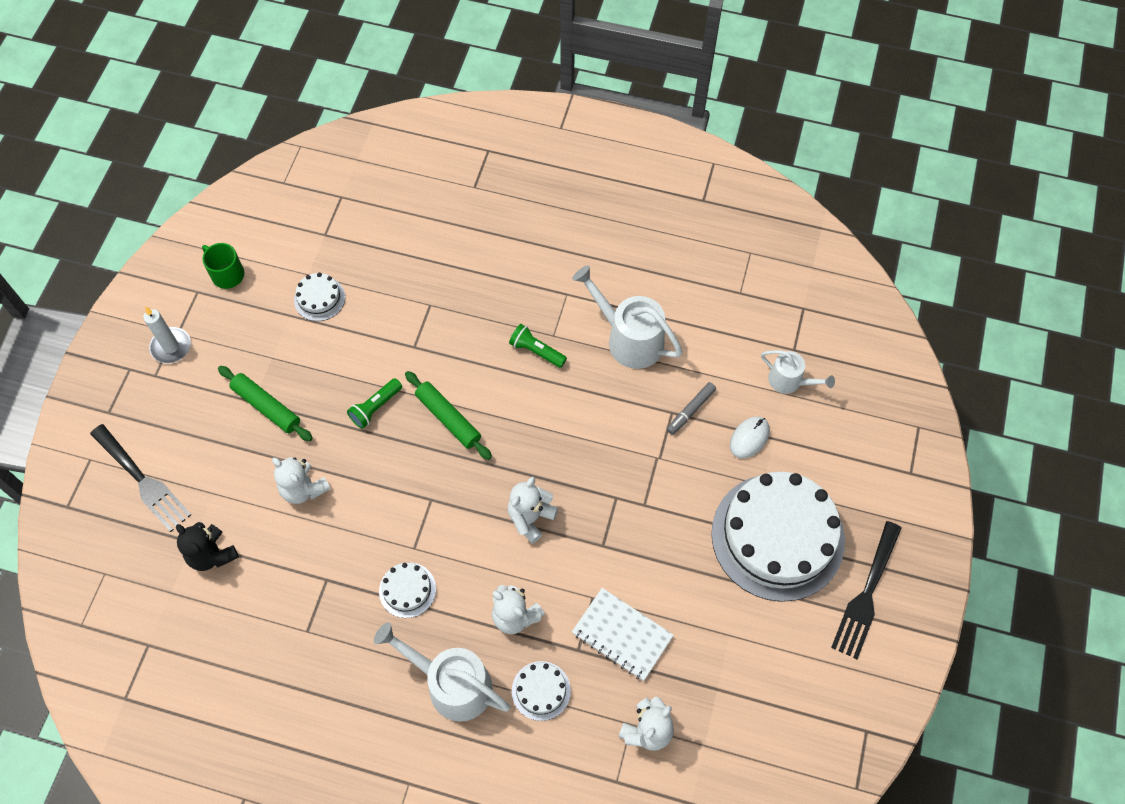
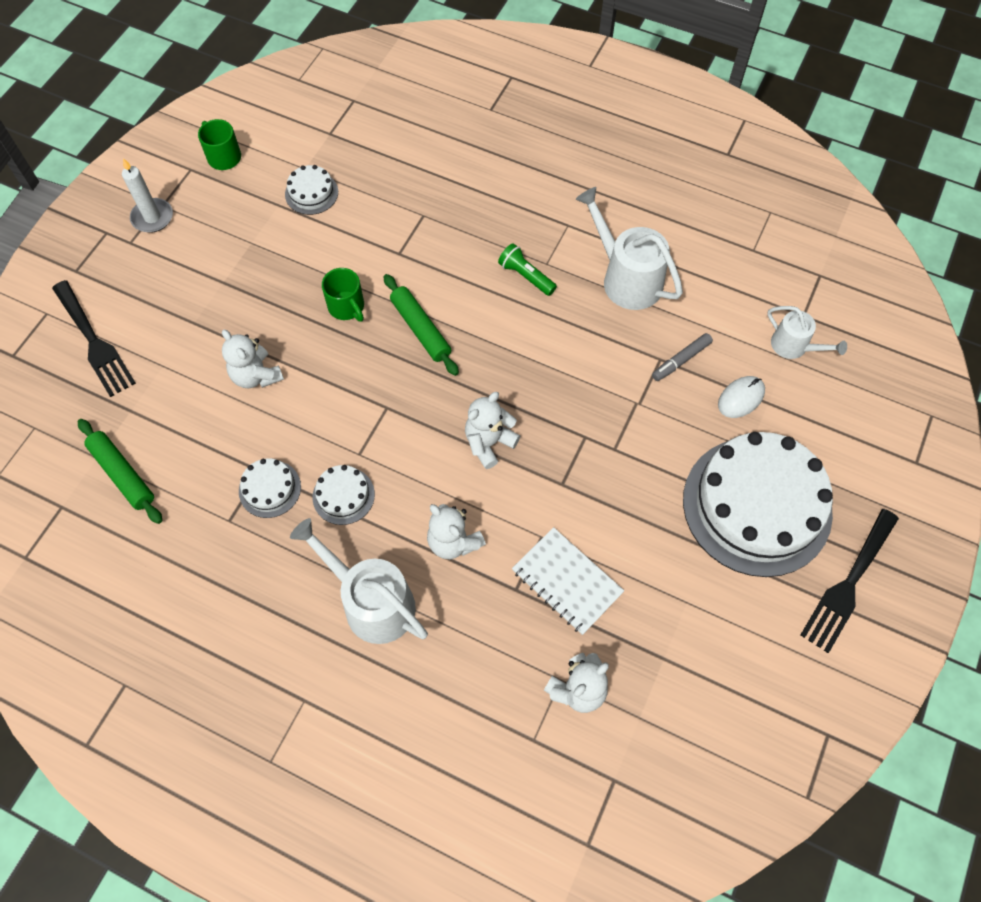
camera: 10 degrees right, 0 degrees up
(212, 554) = (147, 426): black teddy bear -> none
(266, 407) = (235, 289): green rolling pin -> green rolling pin (122, 474)
(375, 407) = (347, 307): green flashlight -> green mug
(541, 690) = (467, 626): white cake -> white cake (270, 489)

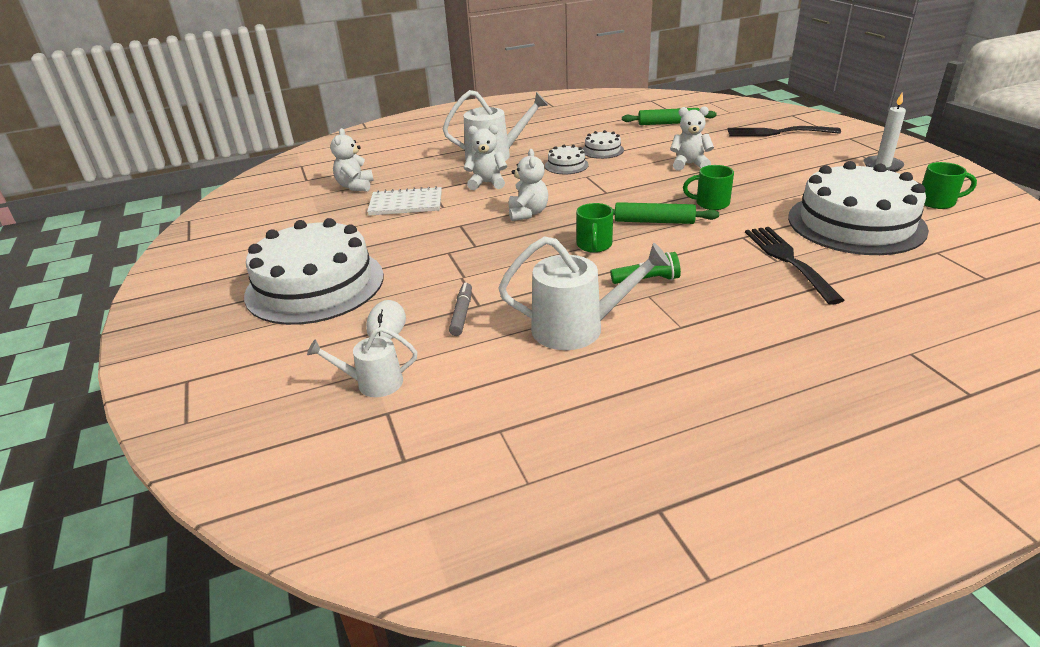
camera: 135 degrees right, 30 degrees down
(311, 193) = (855, 223): white cake -> white cake, size x2.37
(503, 345) = (594, 245): none -> green mug
(848, 584) = (211, 291): black fork -> black fork (788, 260)

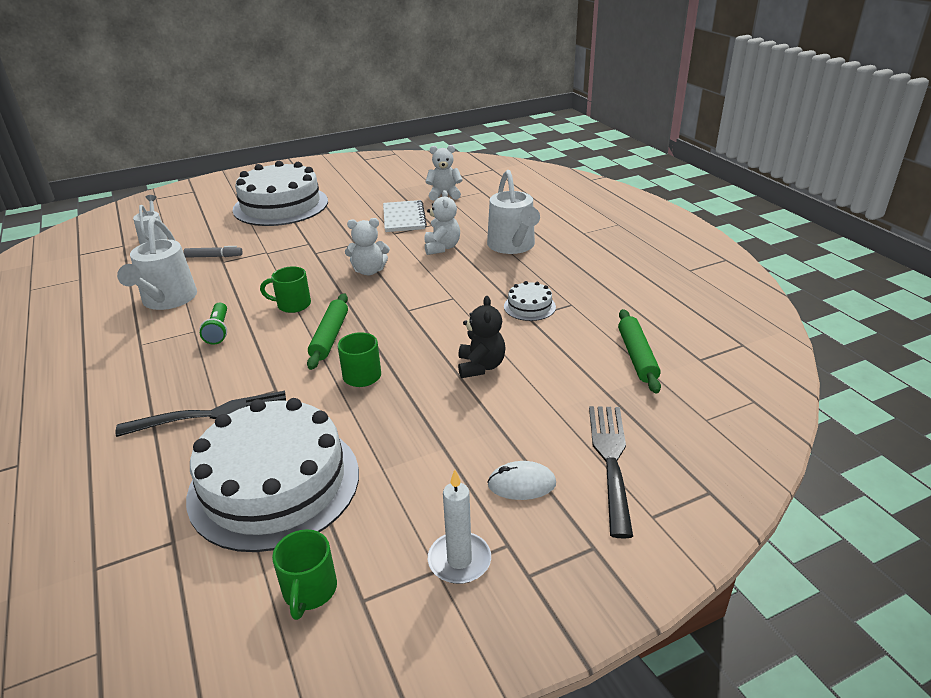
camera: 85 degrees right, 0 degrees up
(386, 324) = (216, 233): white mouse -> white mouse (521, 484)
(566, 165) = (484, 285): white cake -> none
(689, 164) = (481, 366): white teddy bear -> black teddy bear

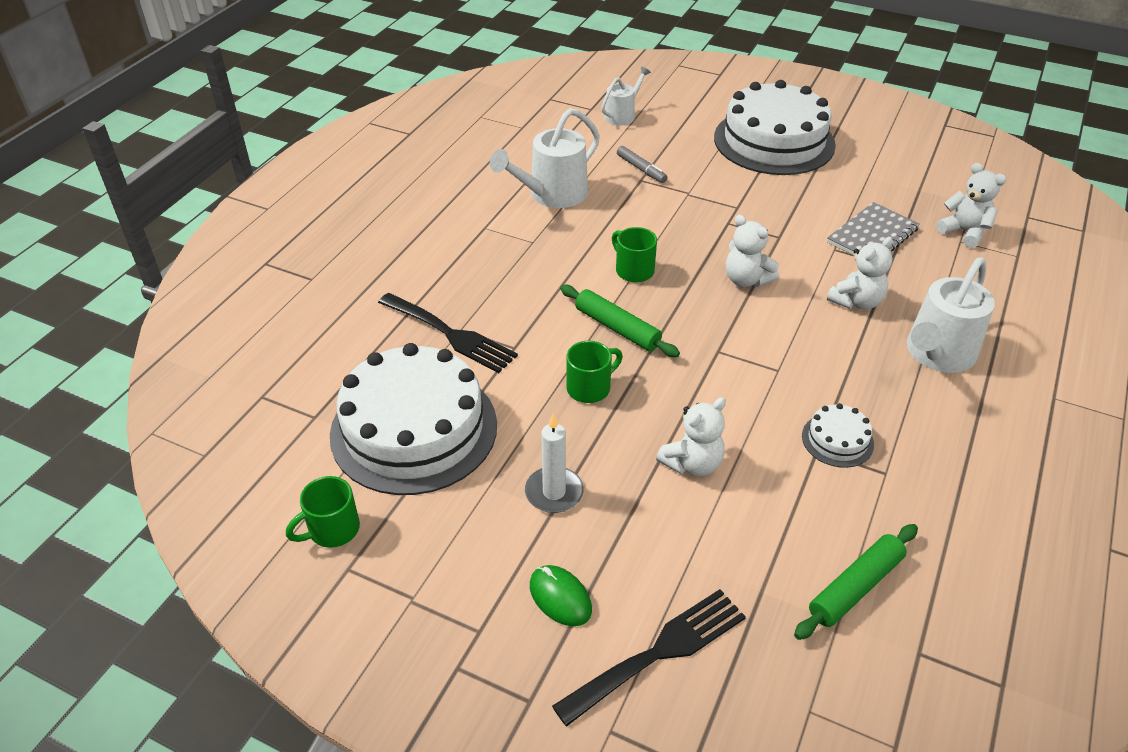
camera: 50 degrees right, 10 degrees up
(218, 331) = (548, 255): green flashlight -> none
(330, 337) = (617, 328): green rolling pin -> green rolling pin turned 75 degrees clockwise
(403, 218) = (872, 236): white notebook -> grey notebook
(459, 560) = (435, 607): white candle -> white candle (554, 492)
(481, 366) = (692, 463): black teddy bear -> white teddy bear
(521, 484) = (560, 597): white mouse -> green mouse

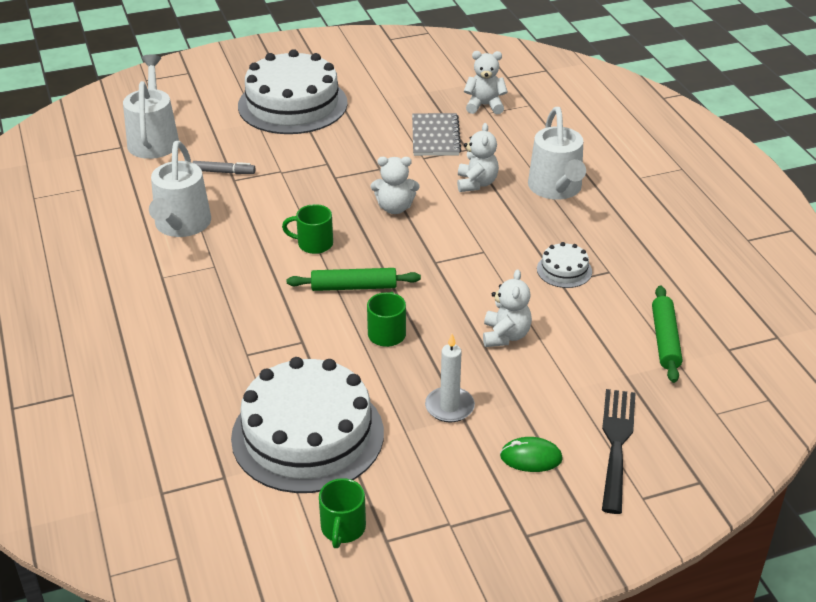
camera: 45 degrees left, 5 degrees down
(451, 334) = (244, 362): black fork -> none
(622, 115) = (154, 139): white watering can -> white watering can, size x1.70

